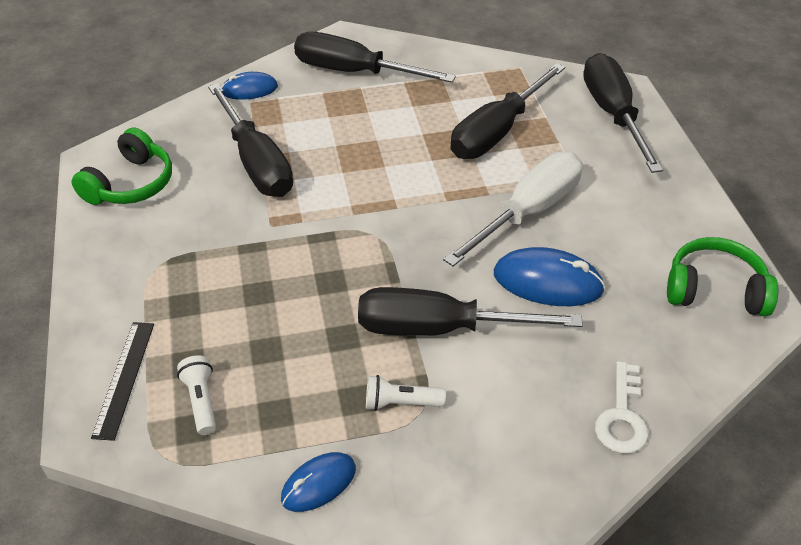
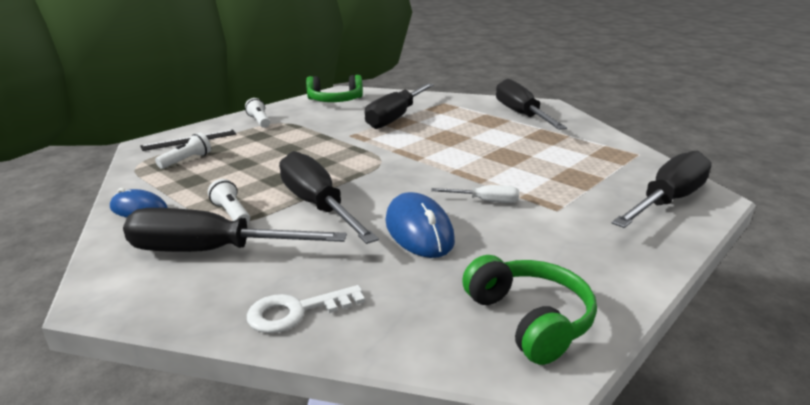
camera: 55 degrees right, 20 degrees down
(128, 285) = (259, 121): none -> white flashlight
(249, 89) = (453, 99): blue mouse -> none
(497, 132) = (551, 166): black screwdriver -> black screwdriver (211, 251)
(528, 212) = (485, 201): white screwdriver -> white screwdriver, size x0.47

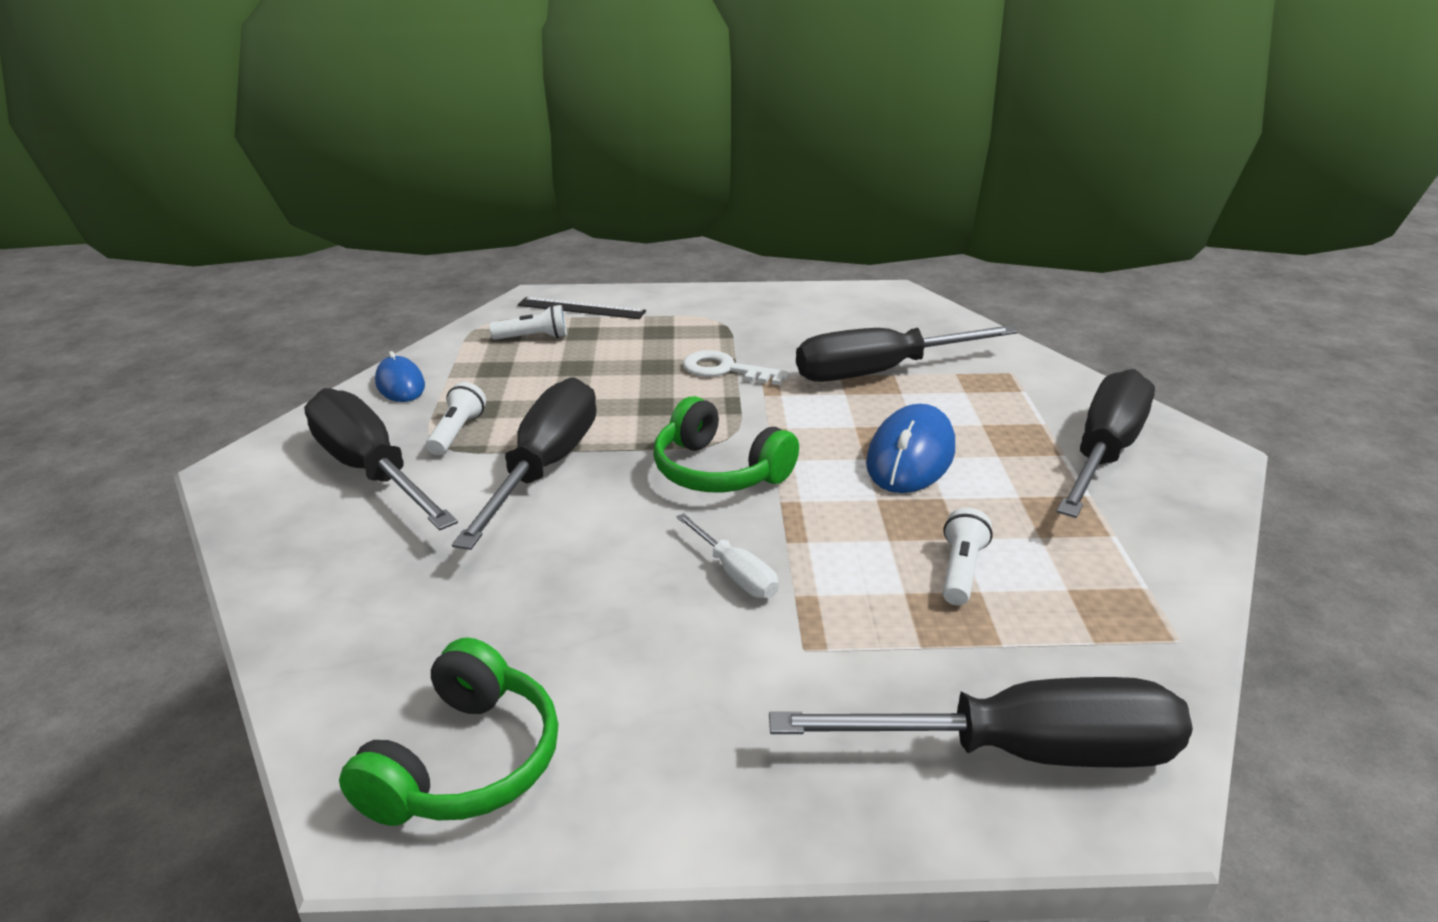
camera: 45 degrees right, 5 degrees up
(259, 121) = (696, 308): white flashlight -> white flashlight (960, 571)
(296, 311) = (314, 585): white key -> white key (725, 370)
(335, 101) = (848, 308): green headphones -> green headphones (718, 471)
(419, 231) = (579, 566): blue mouse -> blue mouse (911, 456)

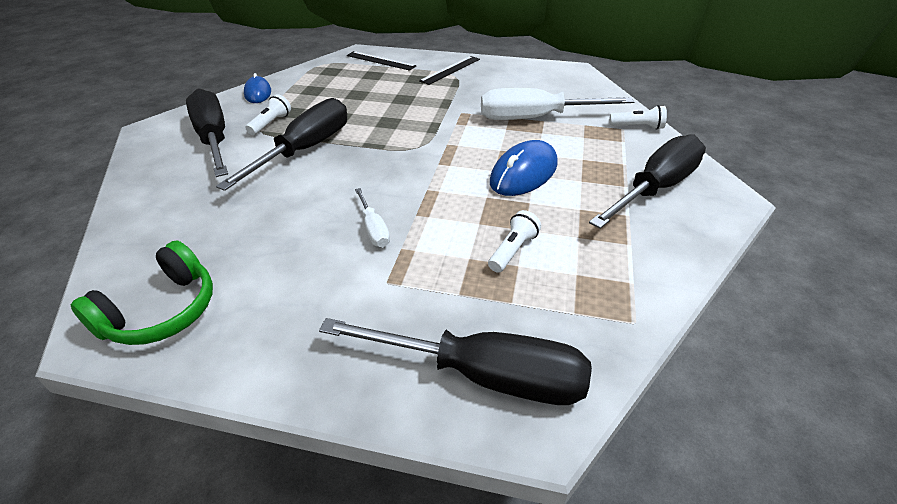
camera: 15 degrees right, 10 degrees up
(533, 338) = (344, 75): white flashlight -> white flashlight (637, 127)
(705, 312) = (450, 70): none -> black ruler
(718, 471) = (401, 166): green headphones -> none
(725, 370) = (441, 106): white key -> none
(879, 372) = (535, 118): black screwdriver -> white screwdriver

